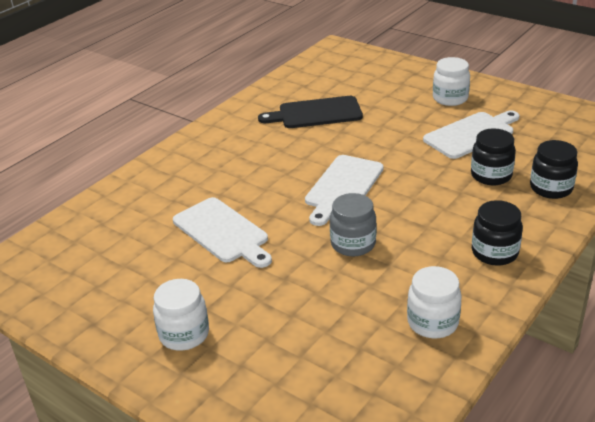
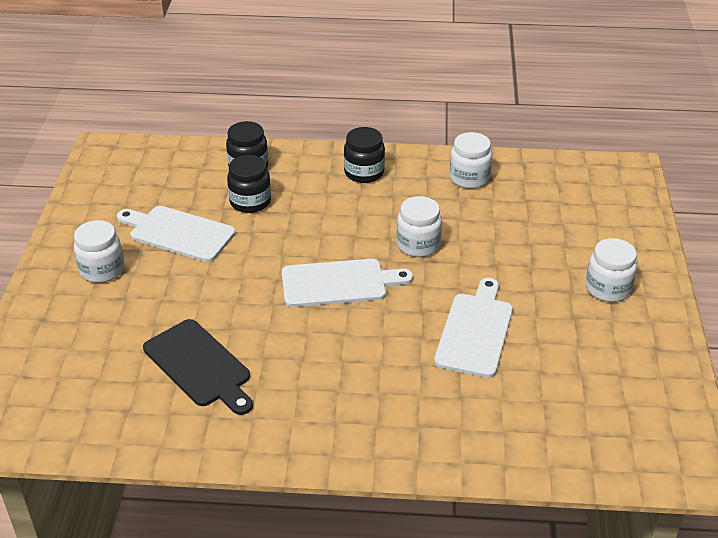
camera: 125 degrees left, 5 degrees up
(353, 244) = (418, 245): grey jar -> white jar

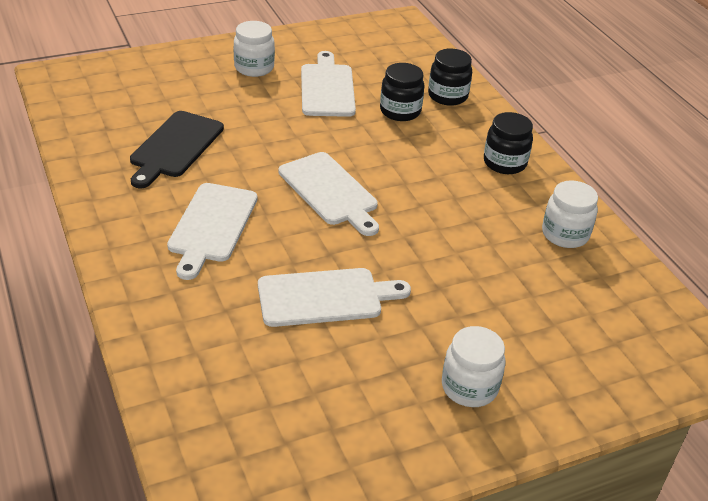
camera: 60 degrees right, 0 degrees up
(341, 374) = (212, 226): none -> white cutting board
(418, 245) = (425, 226): white jar -> none

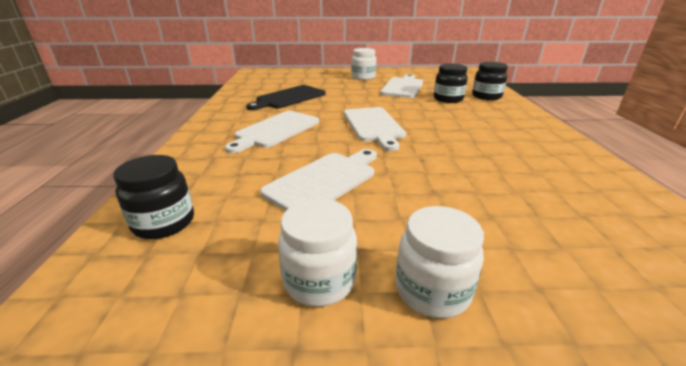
camera: 25 degrees right, 10 degrees down
(325, 297) = (324, 180): white cutting board -> white cutting board turned 60 degrees counterclockwise
(504, 163) = (524, 128): black jar -> black jar (164, 223)
(565, 234) = (580, 176): white jar -> white jar (319, 280)

